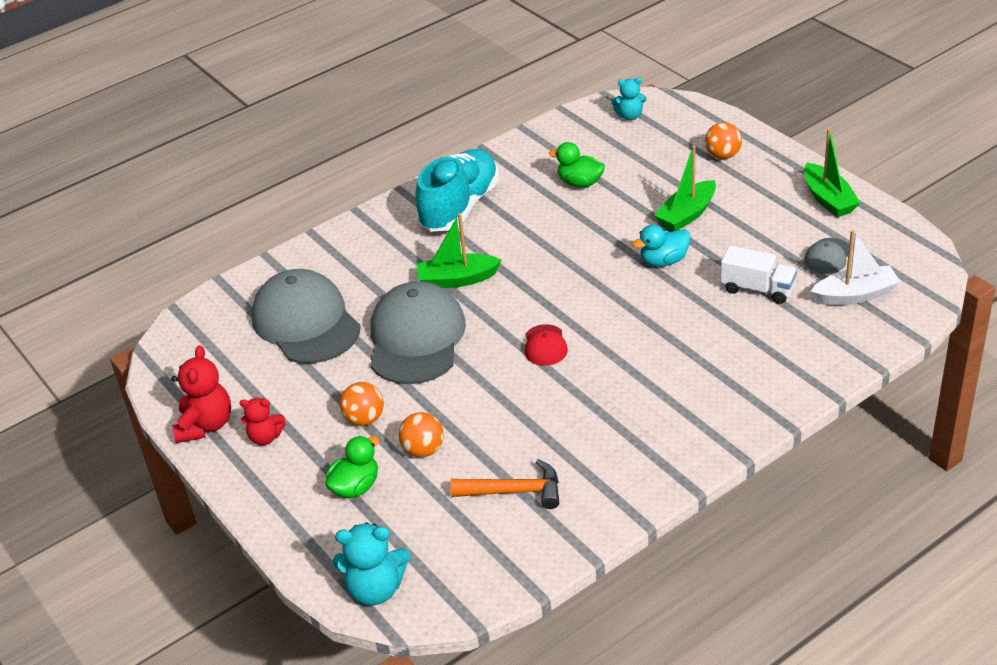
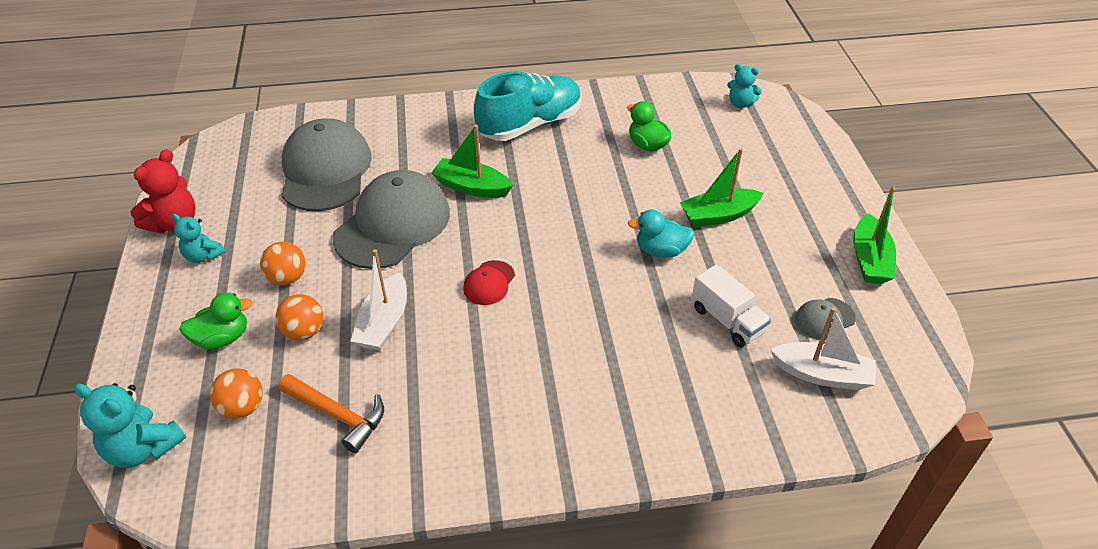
camera: 25 degrees right, 5 degrees up
(265, 437) = (203, 256): red teddy bear -> turquoise teddy bear
(485, 413) = (384, 323): none -> white boat
(723, 155) = (797, 173): orange ball -> orange ball (242, 407)

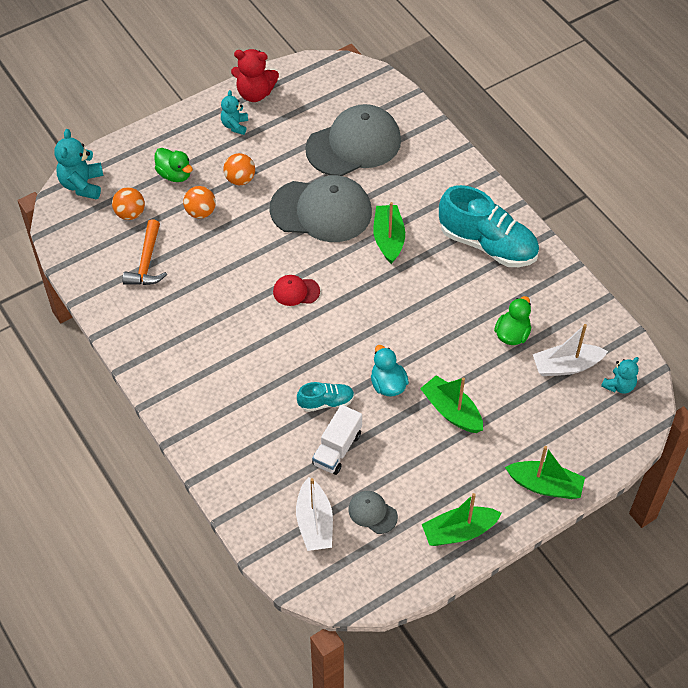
camera: 65 degrees right, 10 degrees up
(384, 323) = (229, 249): white boat -> white boat (566, 366)
(659, 308) = (326, 402): none -> turquoise shoe
(740, 103) = (619, 385): turquoise teddy bear -> turquoise teddy bear turned 135 degrees counterclockwise
(833, 183) = (545, 485): none -> green boat

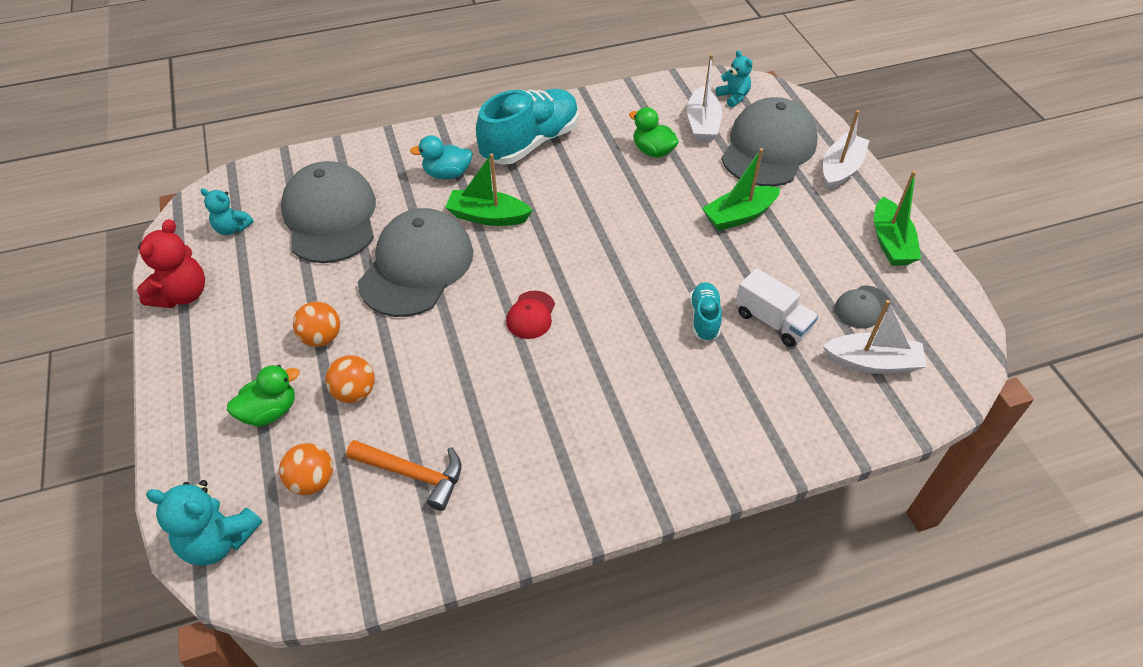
camera: 75 degrees left, 5 degrees down
(235, 125) = (224, 326): turquoise teddy bear -> turquoise teddy bear (232, 228)
(388, 384) = (692, 259): turquoise duck -> turquoise duck (447, 174)
(545, 485) = (840, 169): green boat -> white boat
(552, 423) = (768, 148): none -> grey cap

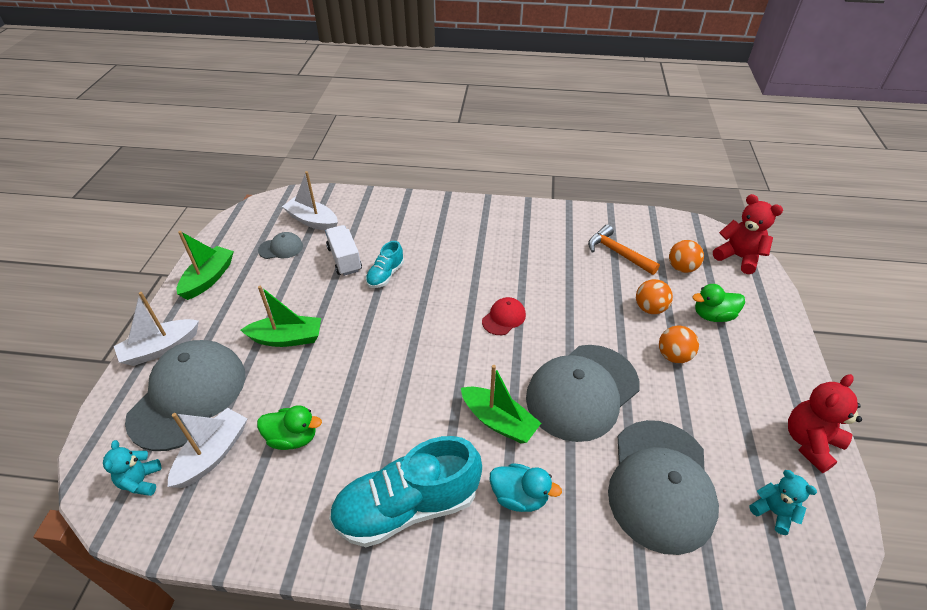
camera: 155 degrees left, 5 degrees down
(218, 540) = (738, 257): turquoise teddy bear -> red teddy bear
(653, 151) = (293, 438): green duck -> green duck turned 60 degrees counterclockwise
(768, 148) = (188, 395): grey cap -> grey cap turned 150 degrees clockwise

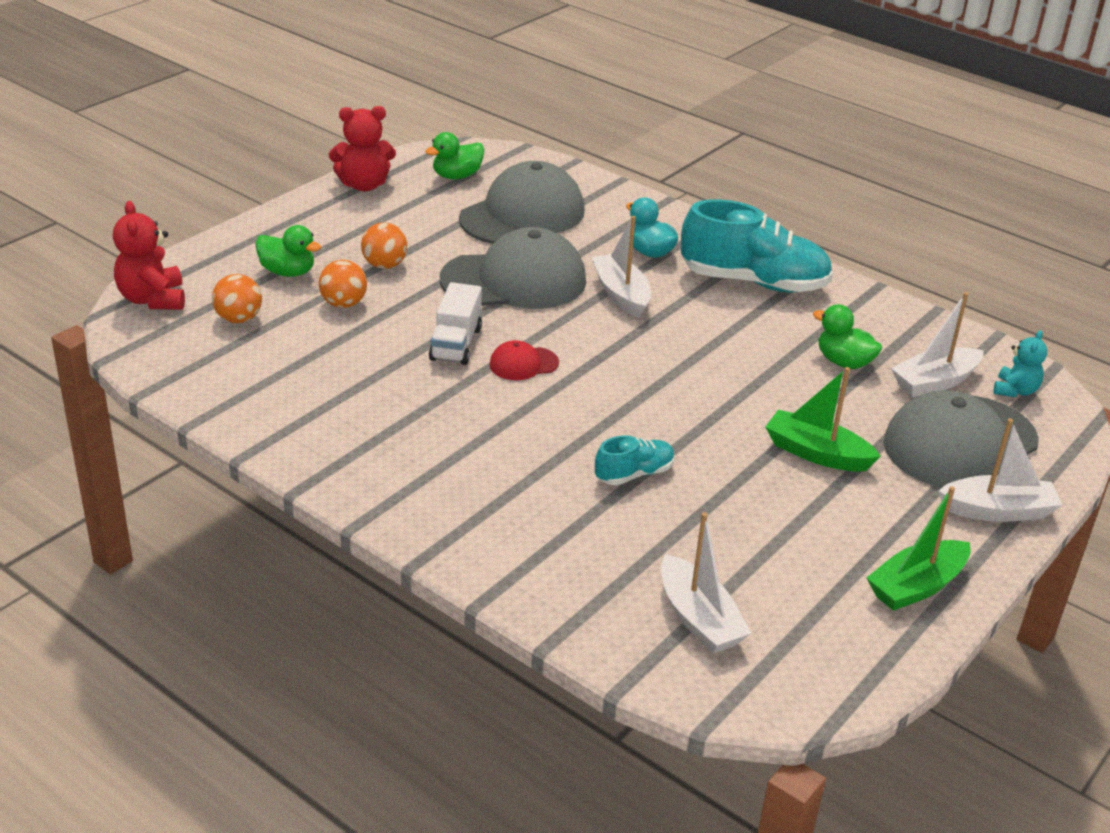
camera: 150 degrees left, 10 degrees down
(281, 248) = (778, 589): grey cap -> none
(344, 259) = (681, 524): white truck -> white truck (456, 344)
(499, 421) = (621, 294): green boat -> white boat
(617, 253) = (287, 365): orange hammer -> none
(773, 512) = (456, 176): turquoise teddy bear -> green duck

